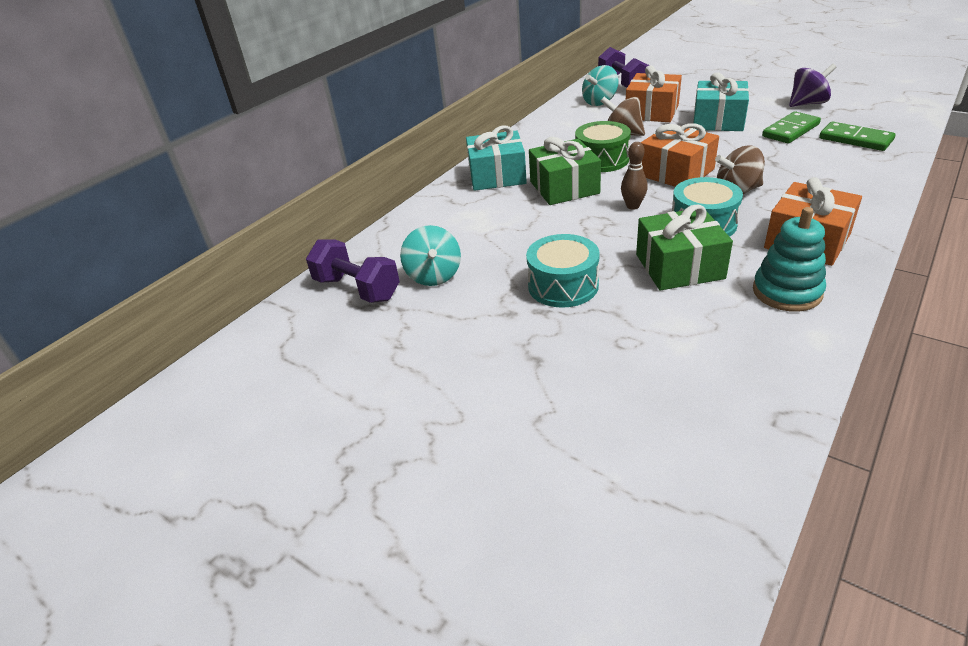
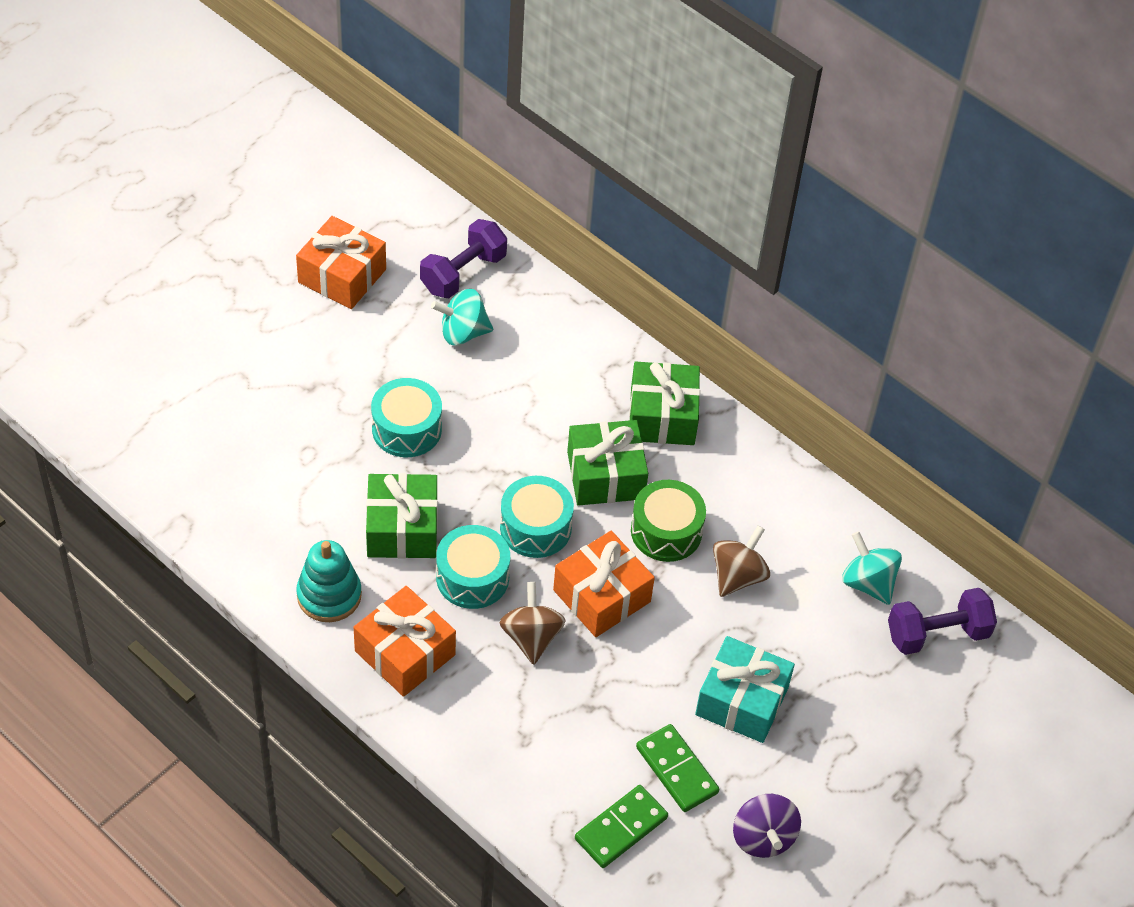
camera: 90 degrees right, 15 degrees up
(497, 176) = (662, 416): turquoise gift -> green gift
(633, 206) = (535, 527): brown bowling pin -> turquoise drum
(652, 112) = (805, 635): orange gift -> orange gift (342, 276)

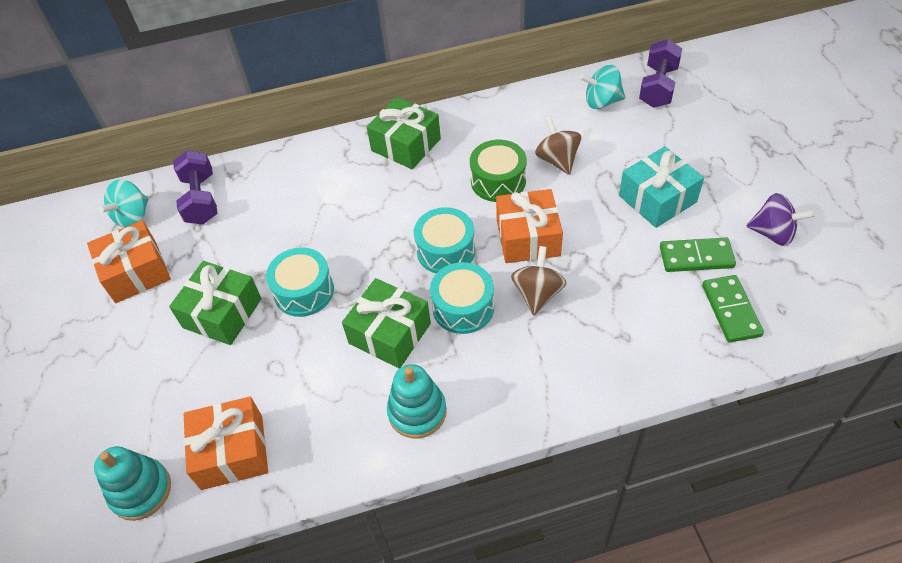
camera: 50 degrees left, 0 degrees up
(131, 424) = (141, 491): none -> turquoise stacking toy
(405, 653) = (503, 381): orange gift -> orange gift (232, 452)
(463, 333) = (250, 221): turquoise spinning top -> turquoise spinning top (133, 217)
(531, 637) = (537, 293): brown spinning top -> brown spinning top turned 75 degrees clockwise
(605, 475) = (430, 193): green gift -> green gift (222, 313)

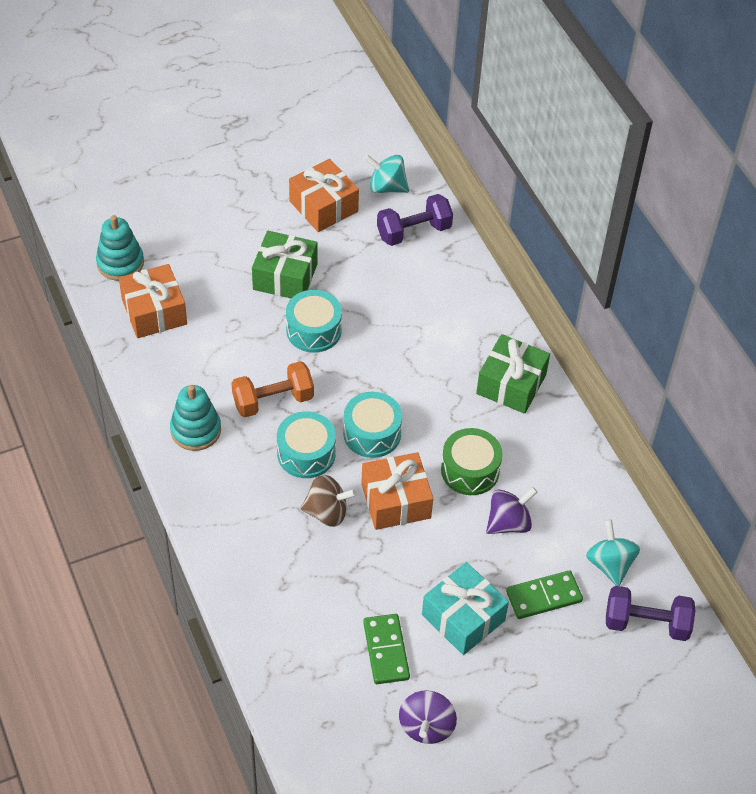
camera: 75 degrees right, 0 degrees up
(389, 333) = (273, 400): green gift -> orange dumbbell
(557, 160) = (508, 523): brown spinning top -> purple spinning top
(730, 310) = (321, 677): green domino -> green domino (543, 596)

